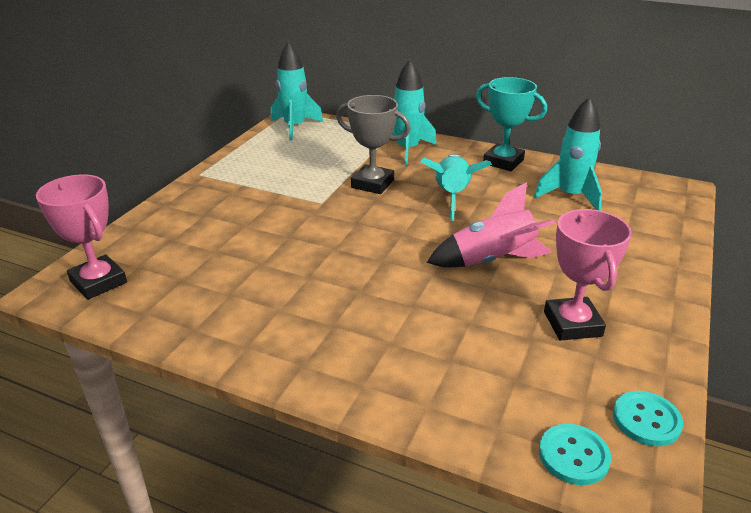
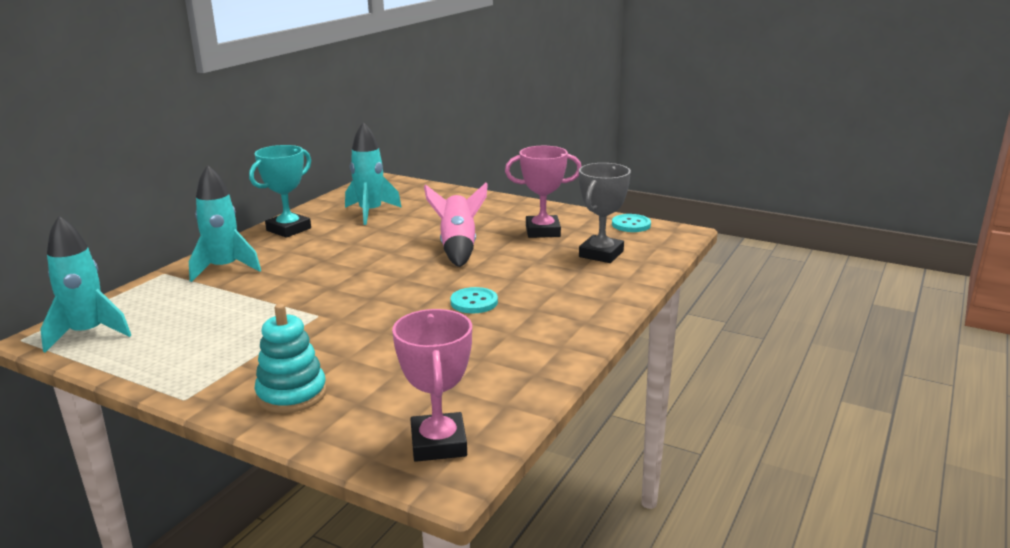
camera: 85 degrees left, 10 degrees down
(98, 282) = (438, 443): pink trophy -> pink trophy turned 60 degrees counterclockwise
(193, 210) = (292, 394): none -> turquoise stacking toy
(372, 184) = (293, 288): grey trophy -> grey trophy (601, 254)
(451, 196) = (343, 254): turquoise rocket -> none
(573, 456) = (661, 244): turquoise button -> turquoise button (474, 302)

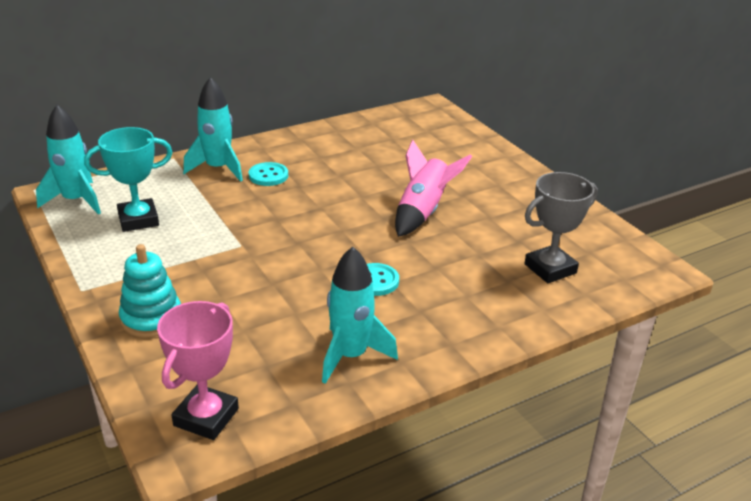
camera: 30 degrees right, 10 degrees up
(288, 229) = (303, 141): turquoise trophy -> turquoise trophy (138, 220)
(370, 213) = (386, 144): turquoise rocket -> turquoise rocket (351, 356)
(542, 231) = (521, 219): pink trophy -> none
(631, 225) = (621, 242): turquoise button -> turquoise button (268, 175)

